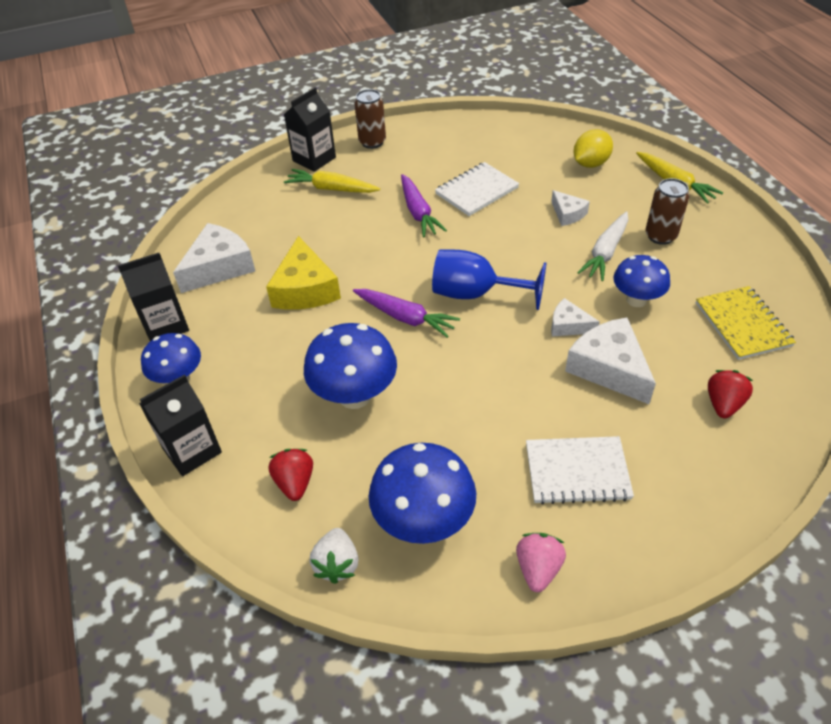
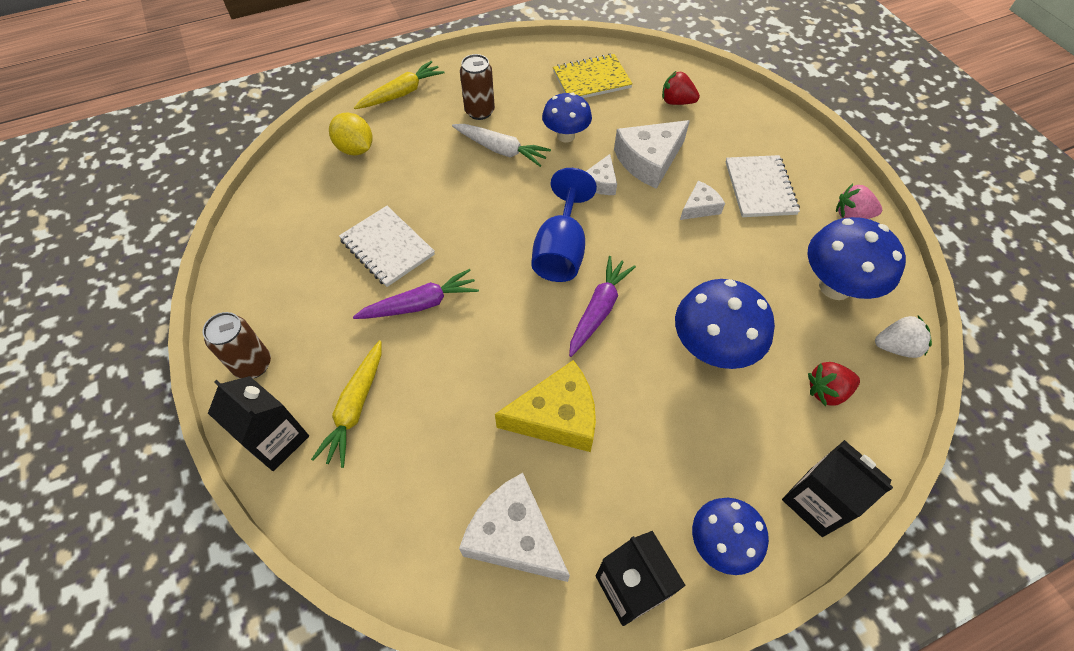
camera: 95 degrees left, 10 degrees up
(567, 214) = (439, 172): white cheese -> white cheese (700, 207)

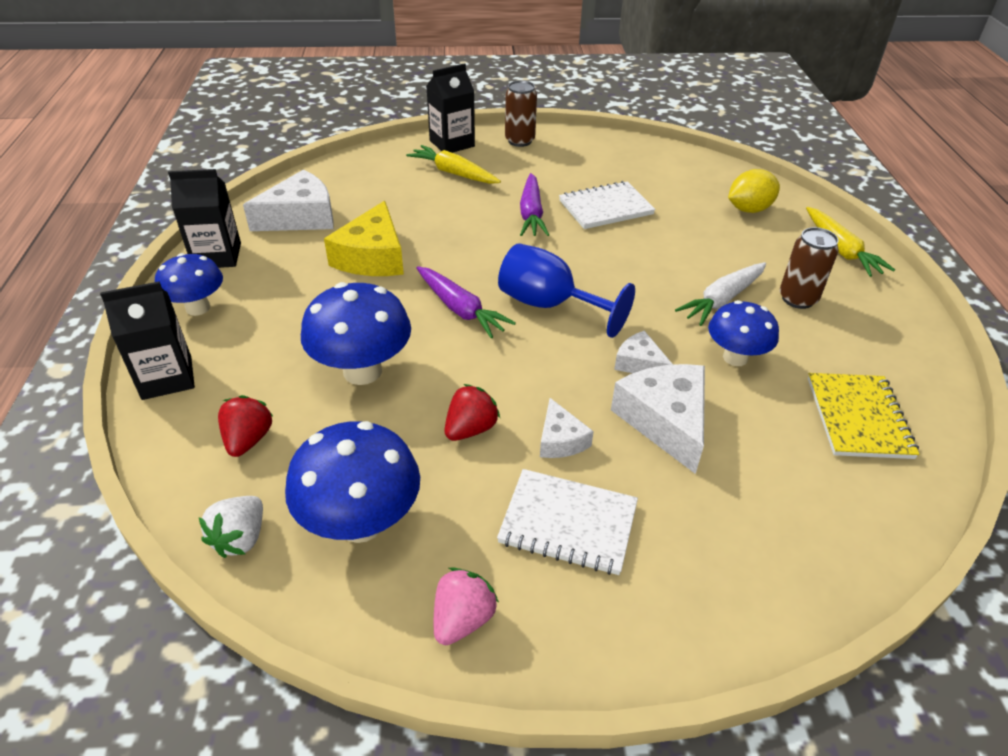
camera: 110 degrees right, 15 degrees down
(676, 102) = (791, 500): red strawberry -> red strawberry (470, 429)

